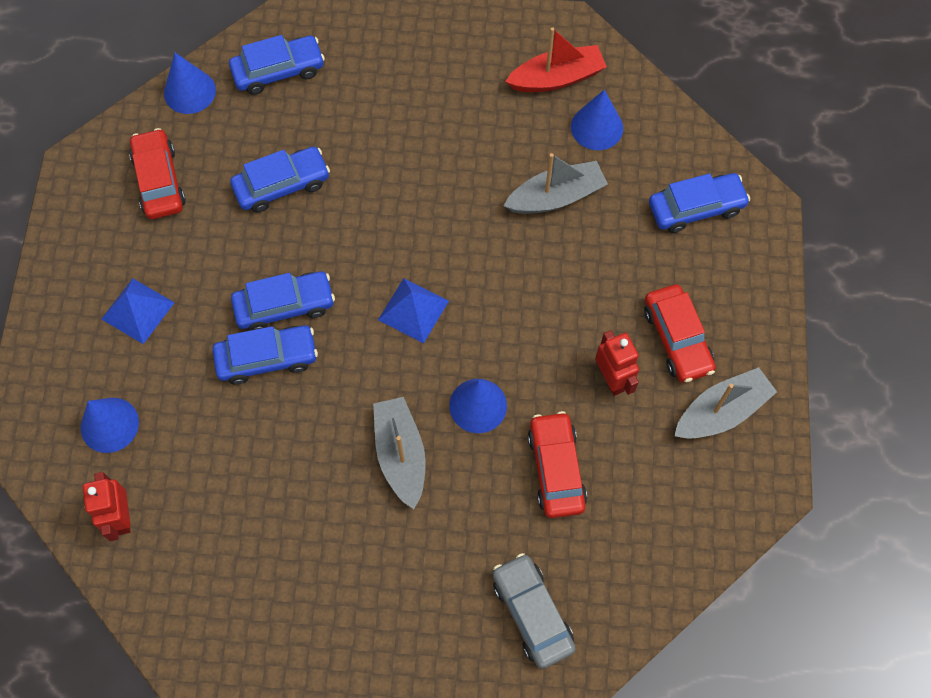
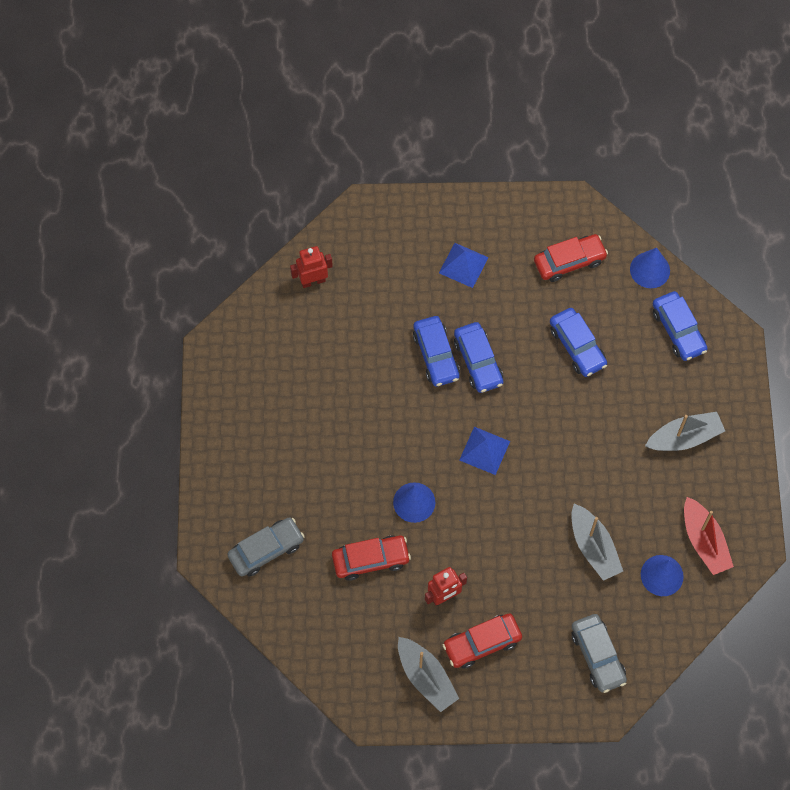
camera: 85 degrees right, 0 degrees up
(109, 425) = (377, 262): blue cone -> none
(400, 454) = (372, 453): grey boat -> grey boat (684, 437)
(696, 208) = (597, 656): blue car -> grey car

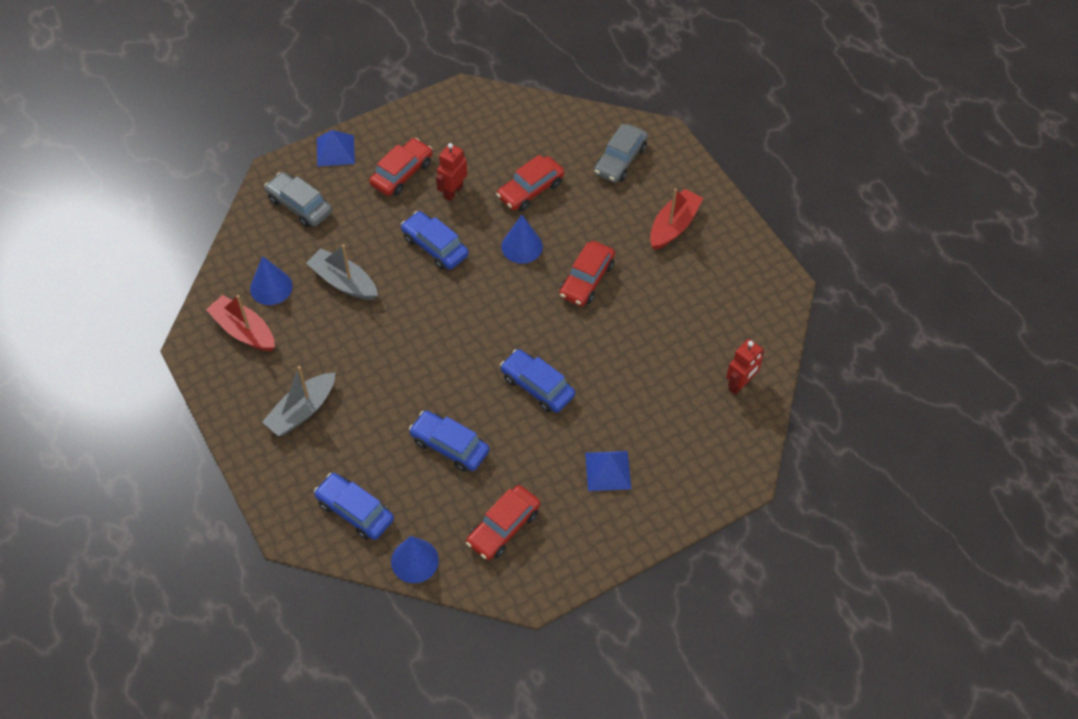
camera: 150 degrees right, 10 degrees down
(265, 453) = (673, 226): none -> red boat
(377, 439) = (586, 280): none -> red car
(426, 677) = (433, 133): grey boat -> none
(436, 355) = (580, 373): blue car -> blue car (435, 246)
(484, 450) = (485, 314): blue pyramid -> blue pyramid (335, 150)

